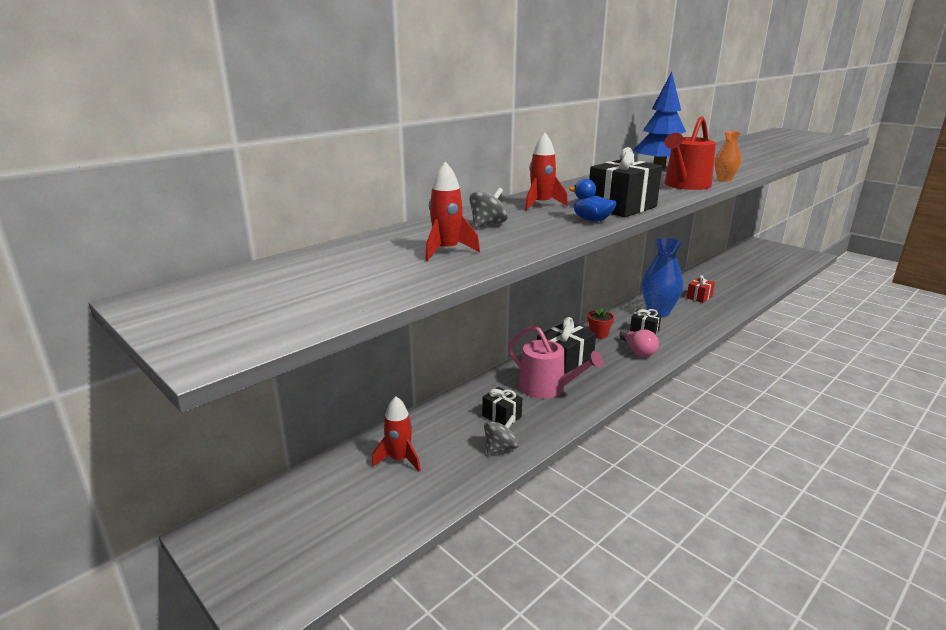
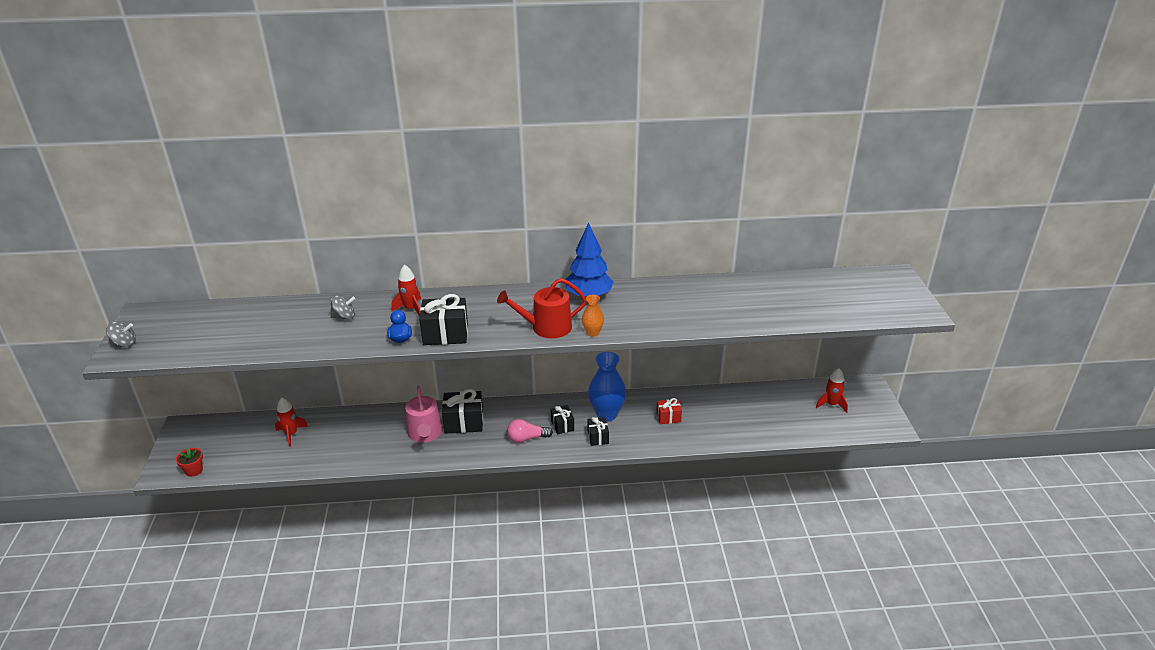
camera: 40 degrees right, 10 degrees up
(447, 251) = (284, 332): red rocket -> red rocket (831, 404)
(500, 448) = (341, 457): grey spinning top -> grey spinning top (124, 344)
(501, 416) = (372, 438): black gift -> black gift (598, 437)
(599, 334) = (527, 411): red flower pot -> red flower pot (194, 470)
(637, 351) = (527, 438): pink light bulb -> pink light bulb turned 60 degrees clockwise

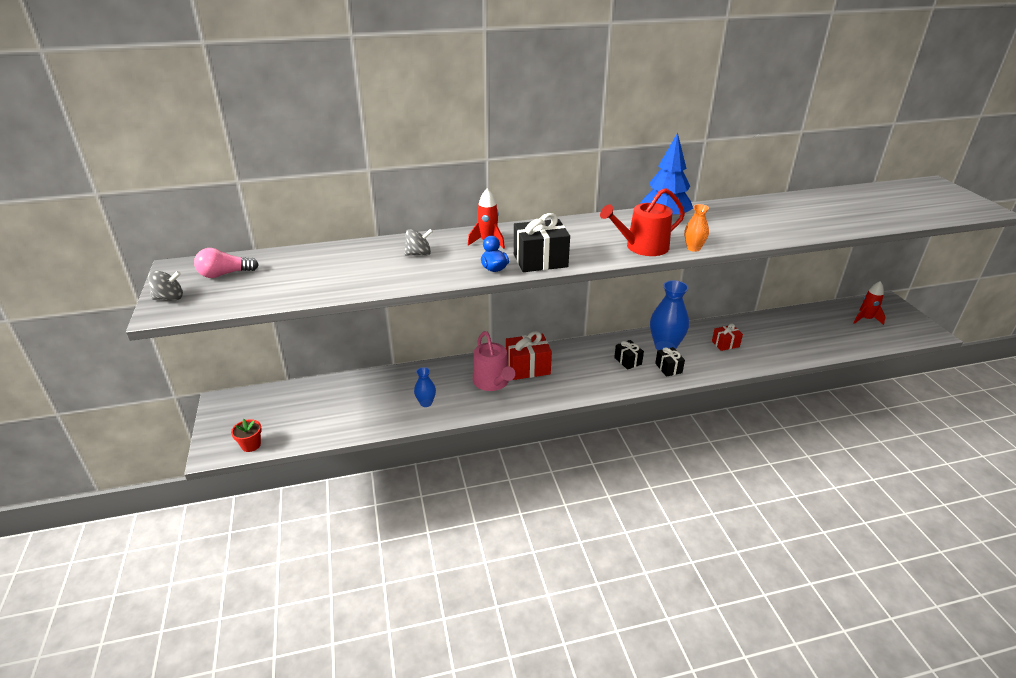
camera: 10 degrees left, 0 degrees up
(291, 434) = (349, 397): red rocket -> none
(356, 448) = (426, 403): none -> blue vase
(464, 422) = (527, 368): black gift -> red gift
(527, 438) = (599, 376): pink light bulb -> pink light bulb (225, 274)

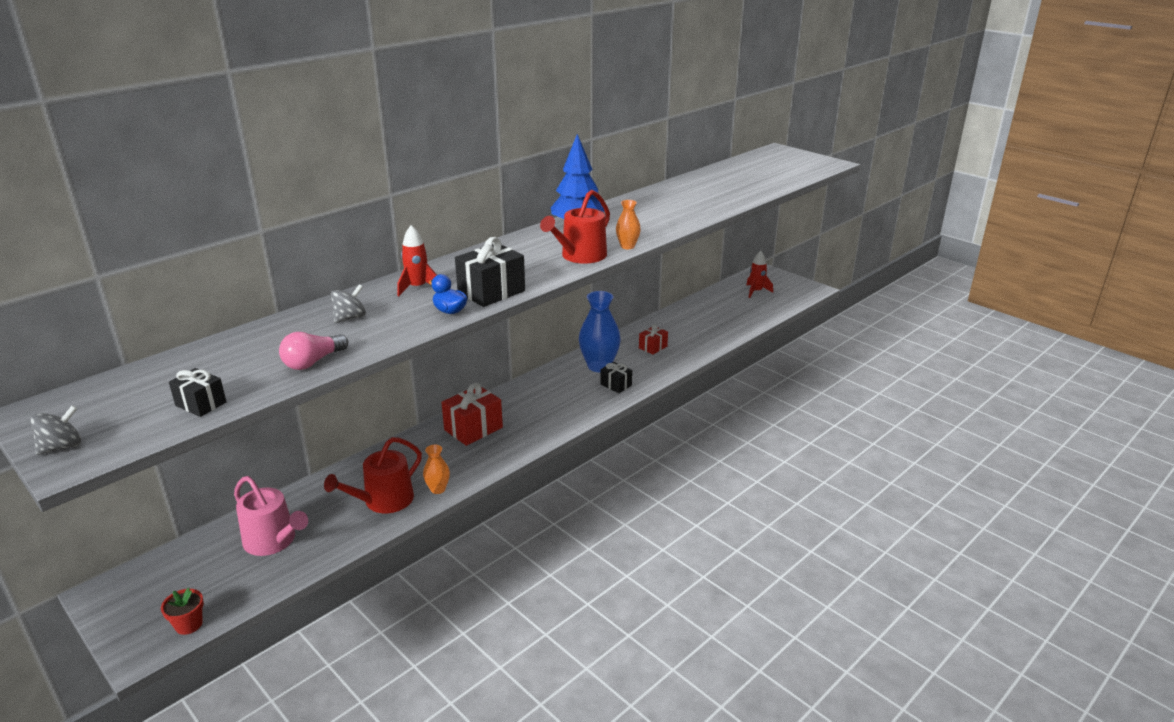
camera: 30 degrees left, 5 degrees down
(225, 274) = (114, 401): pink light bulb -> pink light bulb (313, 362)
(426, 403) = (383, 501): blue vase -> red watering can
(469, 408) = (438, 489): none -> orange vase
(493, 382) = (445, 455): pink watering can -> pink watering can (273, 541)
(628, 361) = (572, 390): black gift -> black gift (201, 404)

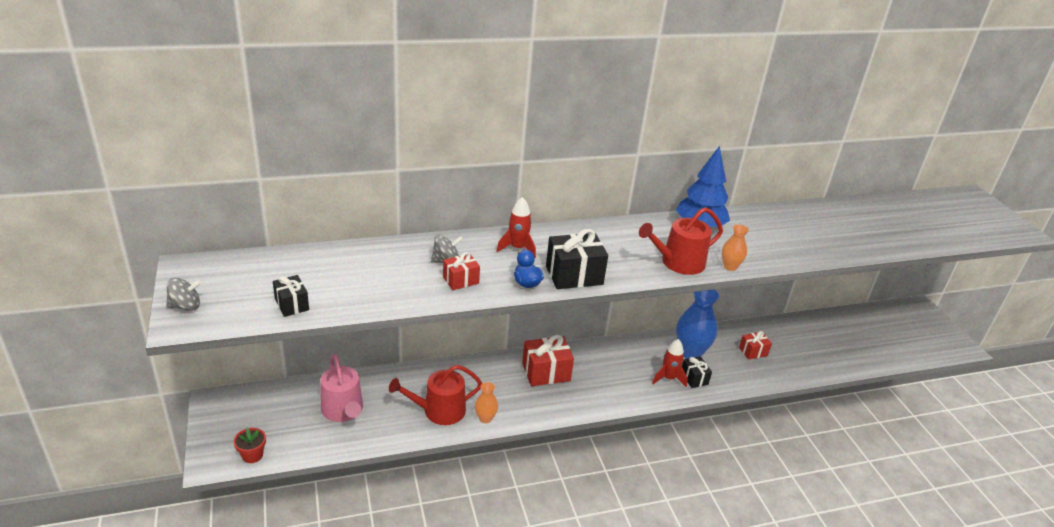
camera: 25 degrees right, 5 degrees up
(313, 362) = (391, 295): pink light bulb -> none
(379, 328) = (460, 280): none -> red gift
(756, 291) = (897, 328): red rocket -> red rocket (668, 378)

